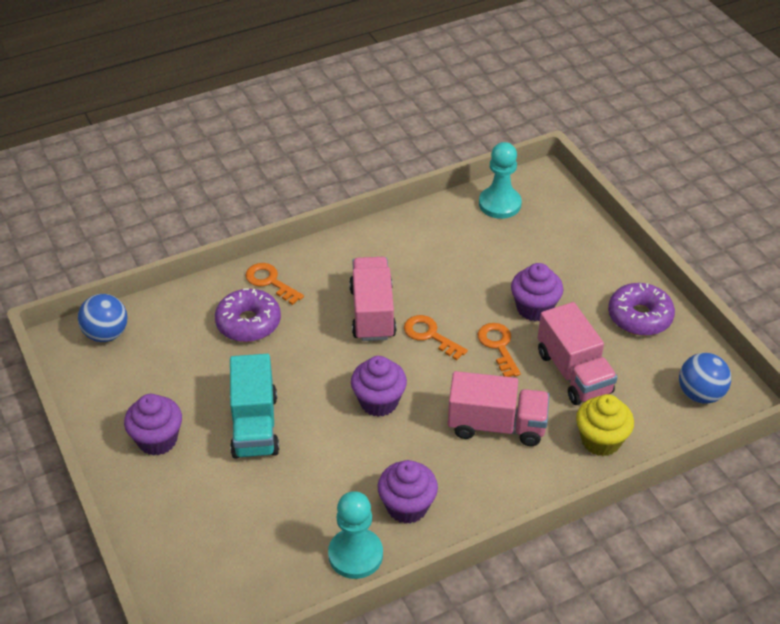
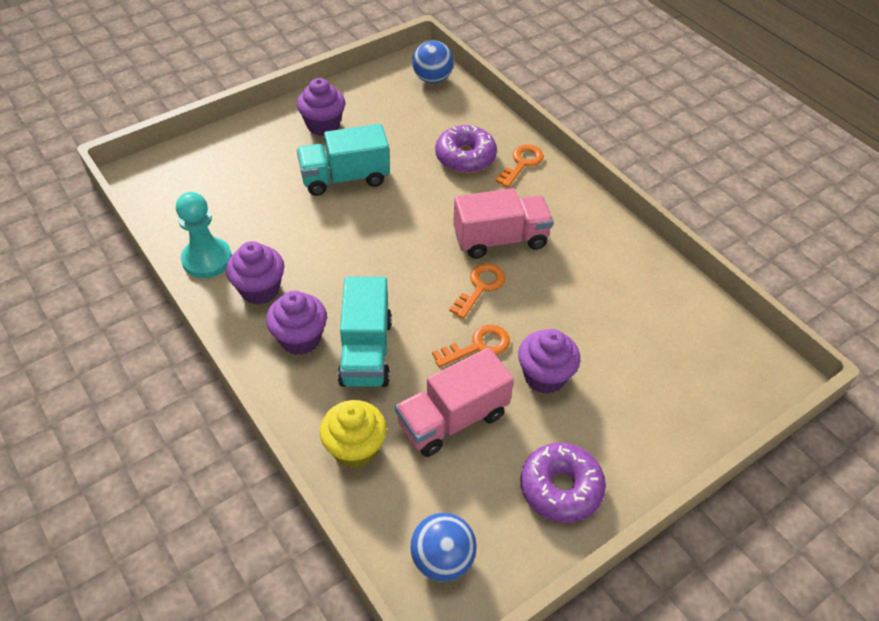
camera: 80 degrees right, 5 degrees up
(379, 402) = (384, 256): purple cupcake -> purple cupcake (300, 338)
(496, 425) = (366, 351): pink truck -> turquoise truck
(499, 204) = (709, 333): turquoise pawn -> none

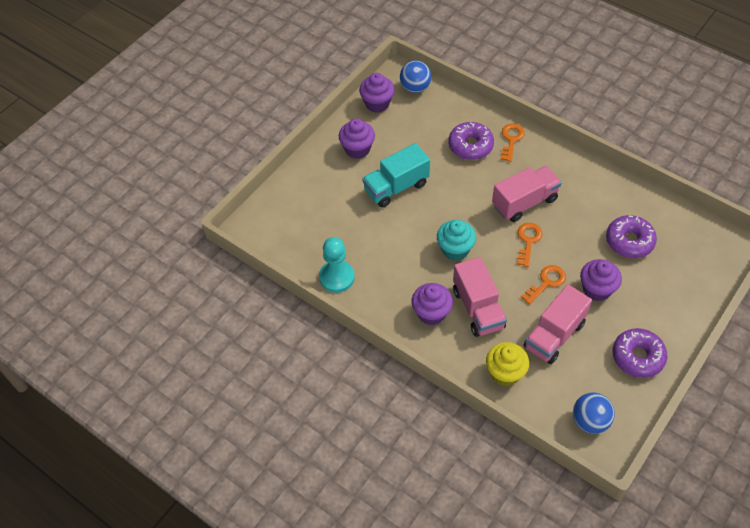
camera: 15 degrees left, 5 degrees up
(260, 289) = (385, 288): purple cupcake -> purple cupcake (377, 104)
(366, 351) = (478, 308): turquoise truck -> pink truck
(377, 270) = (455, 249): none -> turquoise cupcake
(622, 327) = (629, 241): none -> purple donut

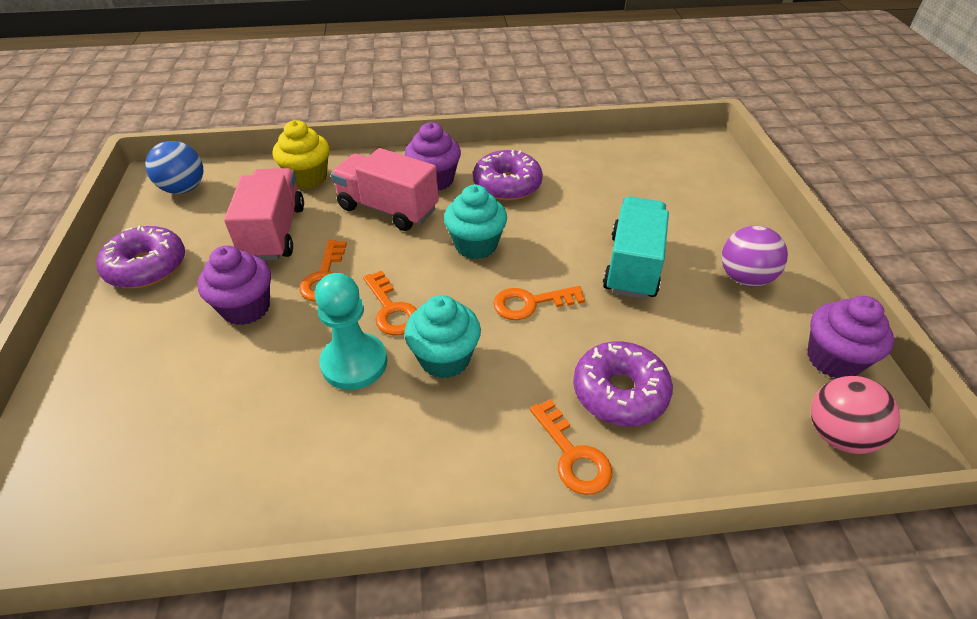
camera: 135 degrees right, 10 degrees down
(337, 277) = (564, 156): turquoise pawn -> turquoise pawn (354, 363)
(357, 149) = (744, 278): purple cupcake -> purple ball
(415, 88) = (838, 435): blue ball -> pink ball
(463, 201) = (531, 303): none -> orange key
(524, 202) = (445, 358): pink truck -> turquoise cupcake
(629, 241) = (227, 407): purple donut -> purple donut (507, 185)

